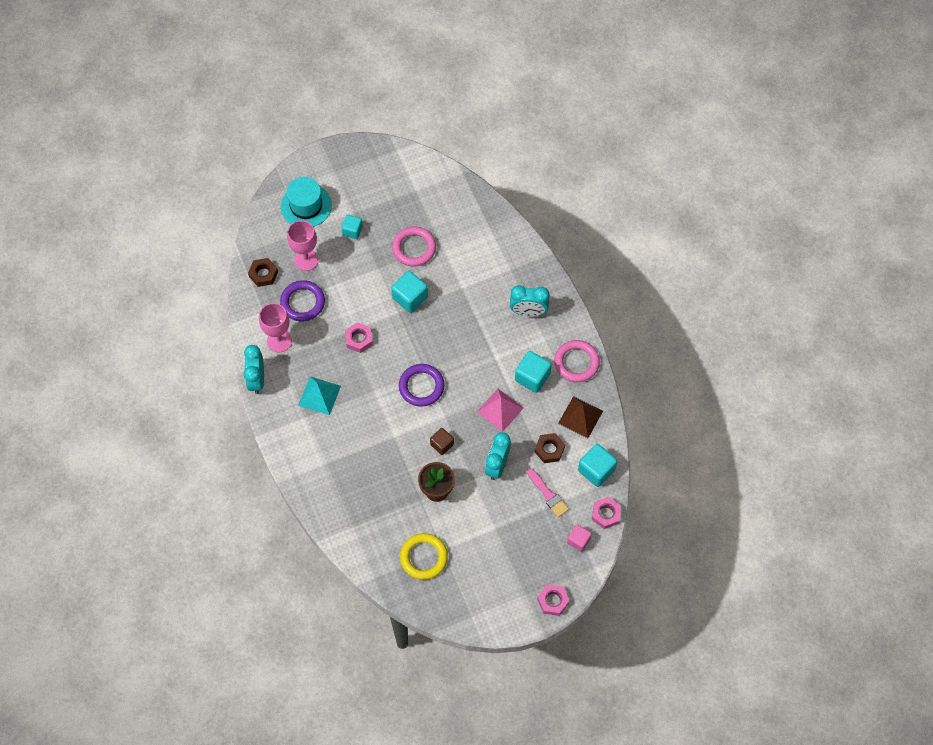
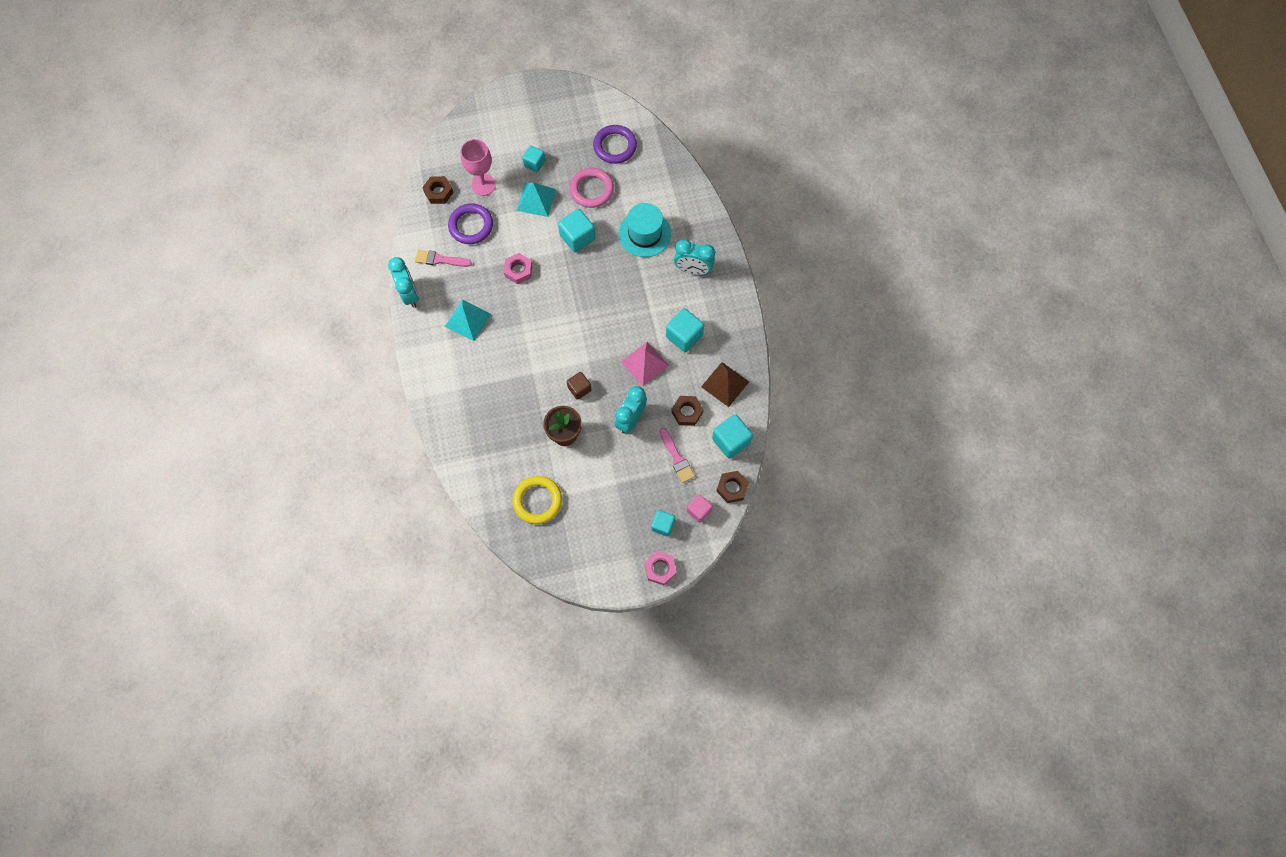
camera: 10 degrees right, 5 degrees up
(257, 379) = (410, 294): turquoise clock -> turquoise clock turned 150 degrees clockwise
(279, 341) = (440, 259): pink goblet -> pink brush
(306, 206) = (494, 132): turquoise hat -> turquoise hat (644, 233)
(361, 266) = (536, 200): none -> turquoise pyramid
(421, 386) = (571, 327): purple ring -> purple ring (615, 146)
(547, 560) = (663, 525): none -> turquoise cube
(576, 362) = (731, 328): pink ring -> none
(606, 514) = (732, 488): pink nut -> brown nut

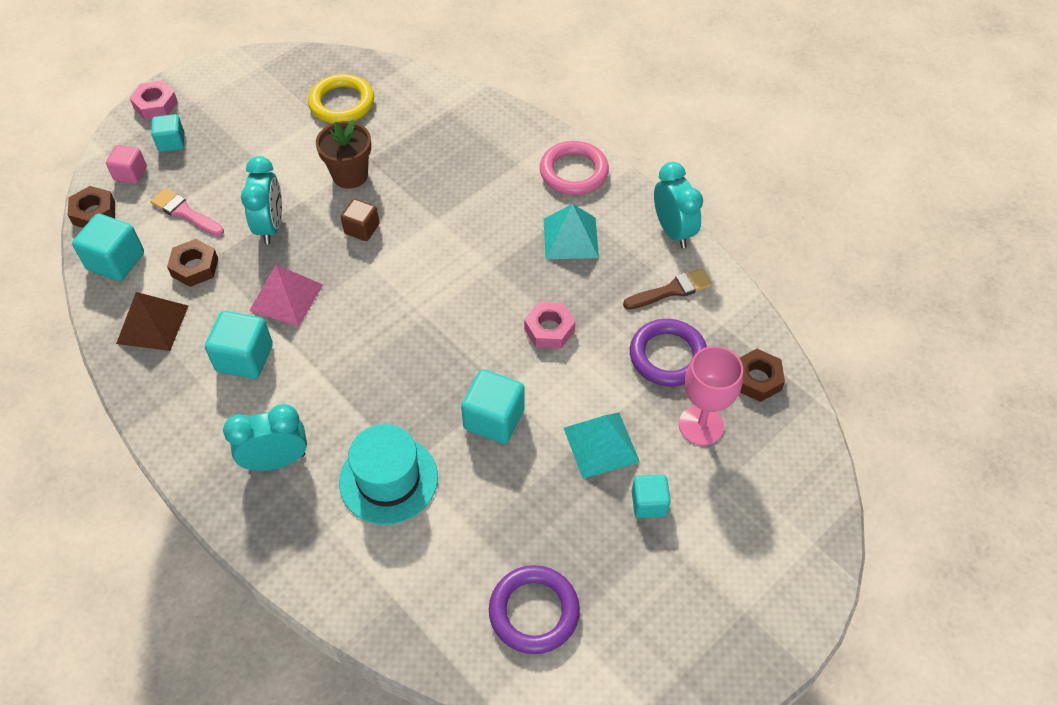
camera: 150 degrees right, 15 degrees down
(410, 294) = (673, 231): turquoise clock -> turquoise clock turned 150 degrees counterclockwise
(440, 259) = (671, 290): pink brush -> brown brush
(591, 190) = (523, 508): pink ring -> pink ring (574, 172)

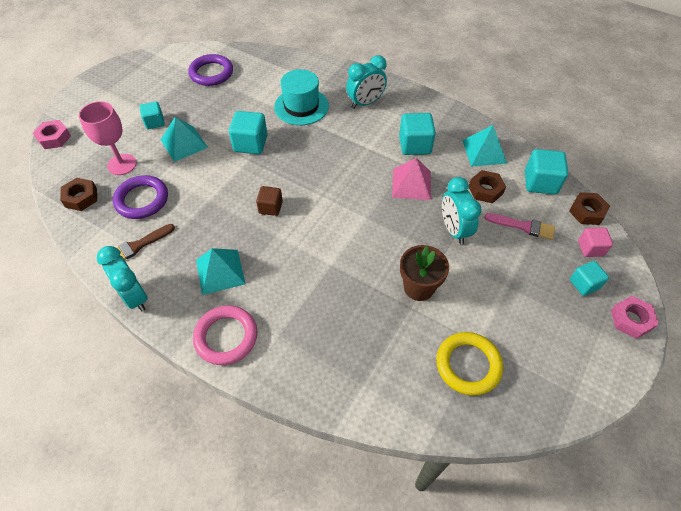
camera: 165 degrees right, 0 degrees up
(152, 324) = (484, 151): brown pyramid -> turquoise pyramid
(362, 229) = (385, 243): brown cube -> brown cube (270, 207)
(549, 329) = (225, 200): pink nut -> pink nut (54, 138)

